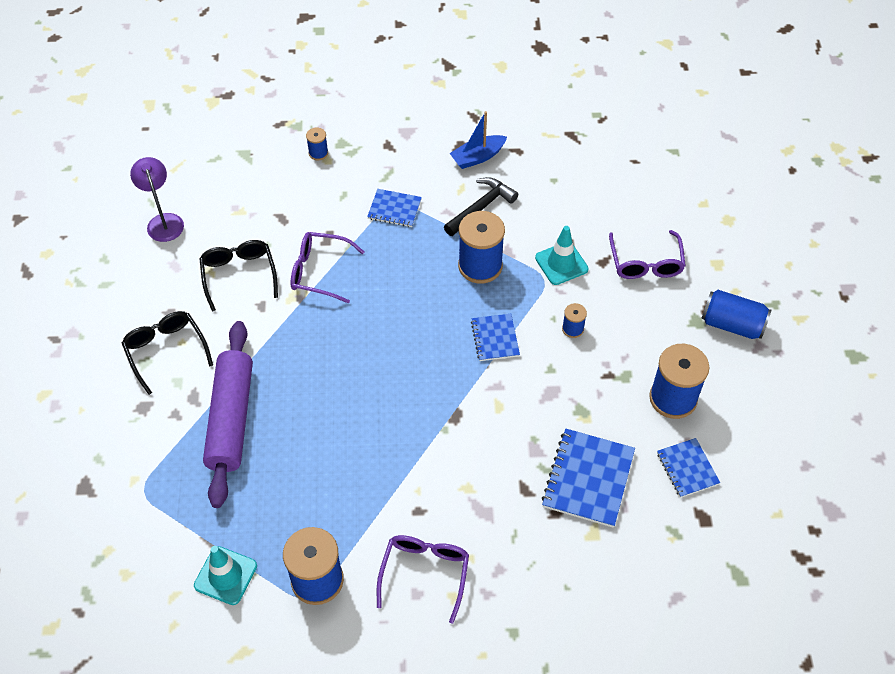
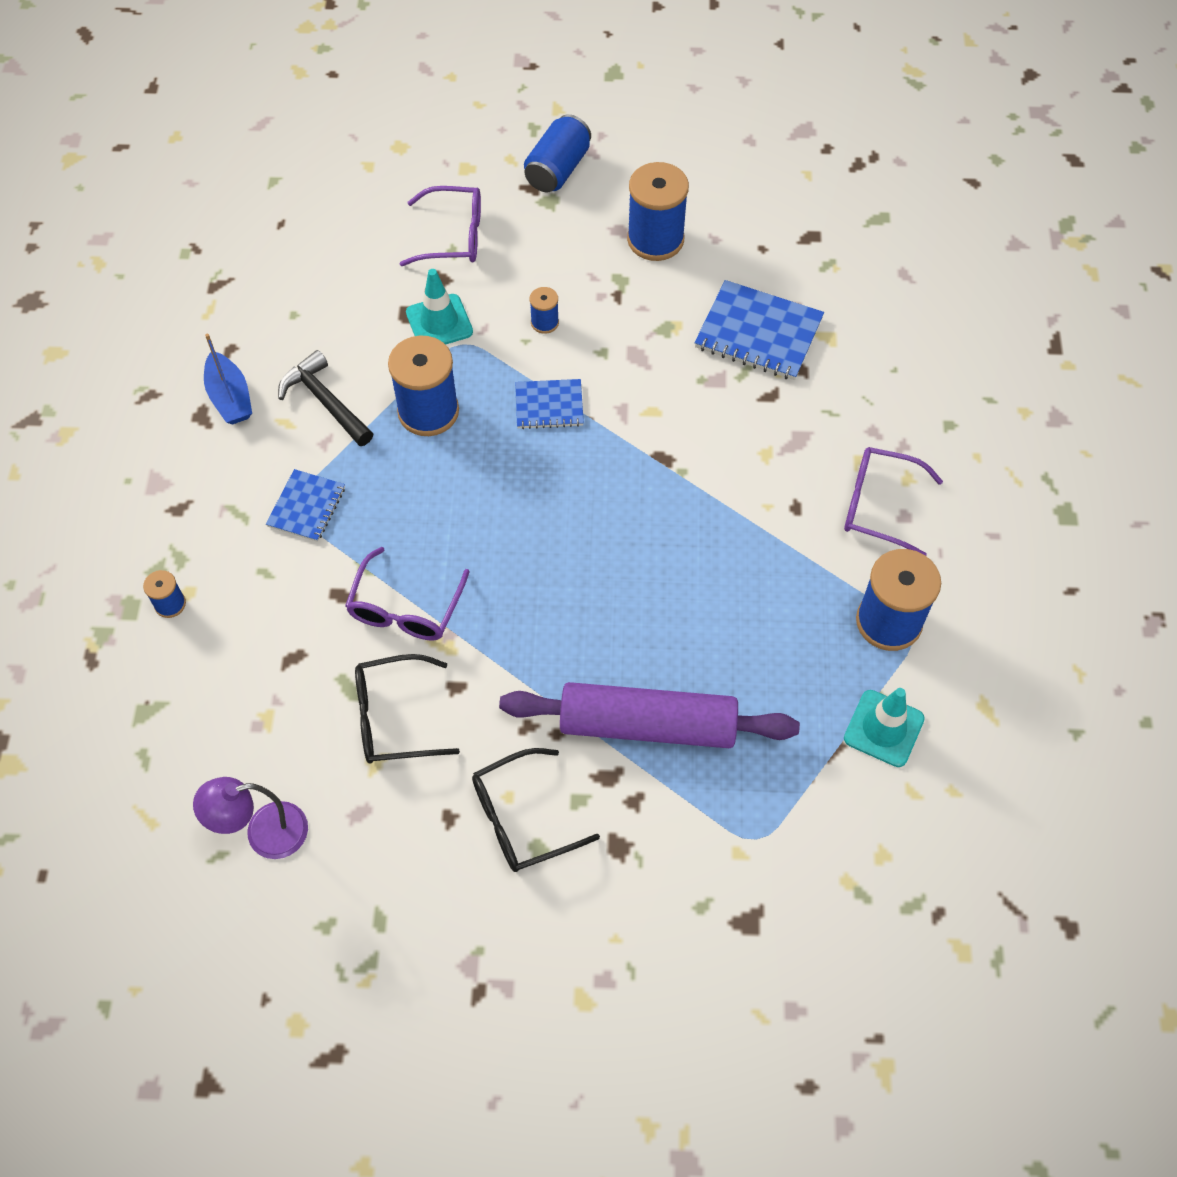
camera: 85 degrees left, 5 degrees up
(687, 468) = (749, 241): blue notebook -> none

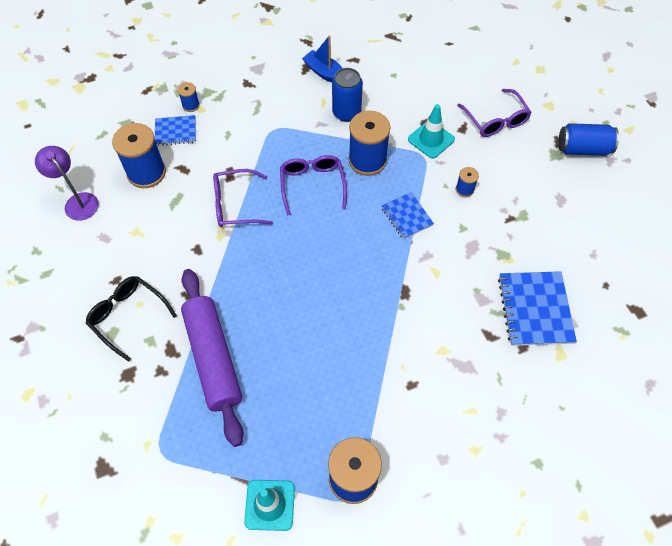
camera: 65 degrees right, 0 degrees up
(230, 397) = (325, 73): blue boat -> blue boat turned 90 degrees clockwise
(306, 507) = (276, 134): blue notebook -> blue notebook (175, 131)
(325, 401) = (346, 112): black hammer -> blue can
(393, 718) = (166, 228): black glasses -> none
(655, 239) = (568, 221): blue spool -> blue spool (146, 173)
(878, 506) = (442, 438): purple glasses -> purple glasses (312, 184)

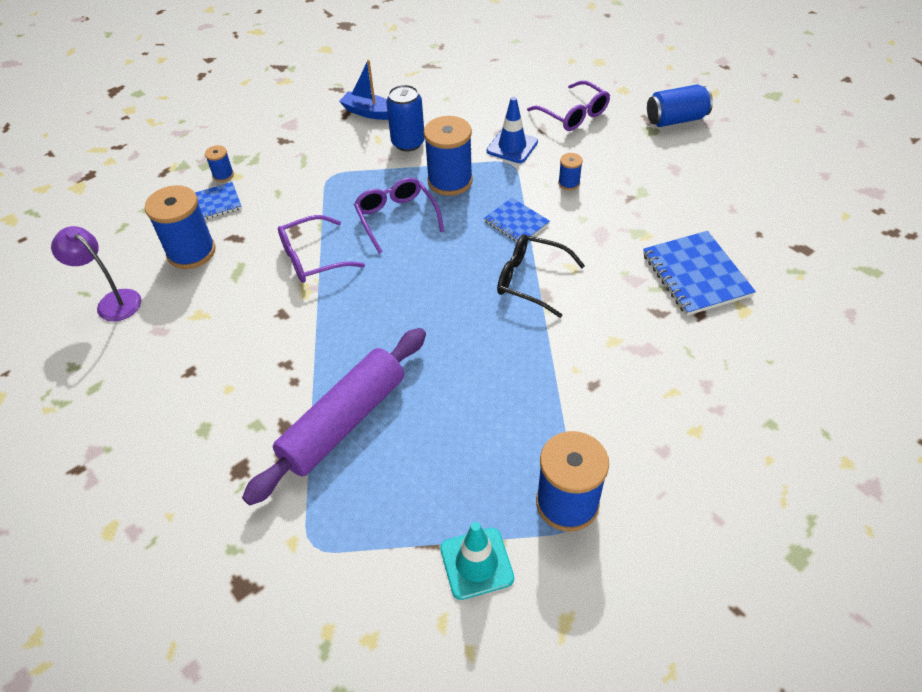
camera: 15 degrees left, 10 degrees down
(128, 316) = (218, 406): black glasses -> black glasses (530, 280)
(213, 358) = (344, 422): purple rolling pin -> purple rolling pin turned 75 degrees clockwise
(431, 139) = (512, 146): turquoise traffic cone -> blue traffic cone

